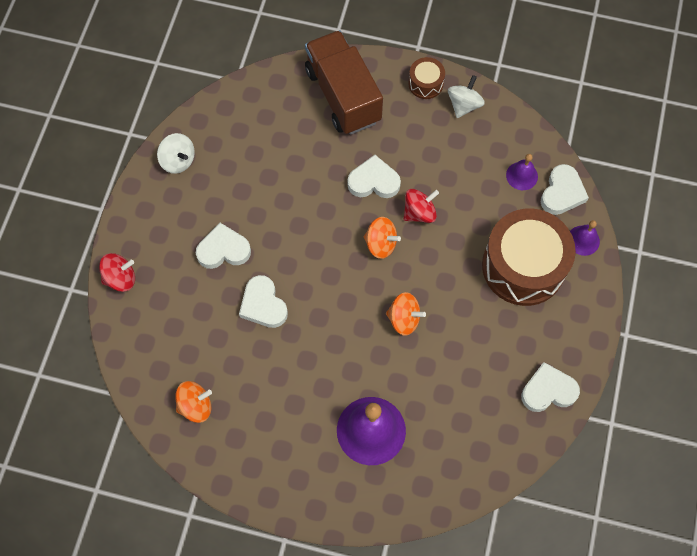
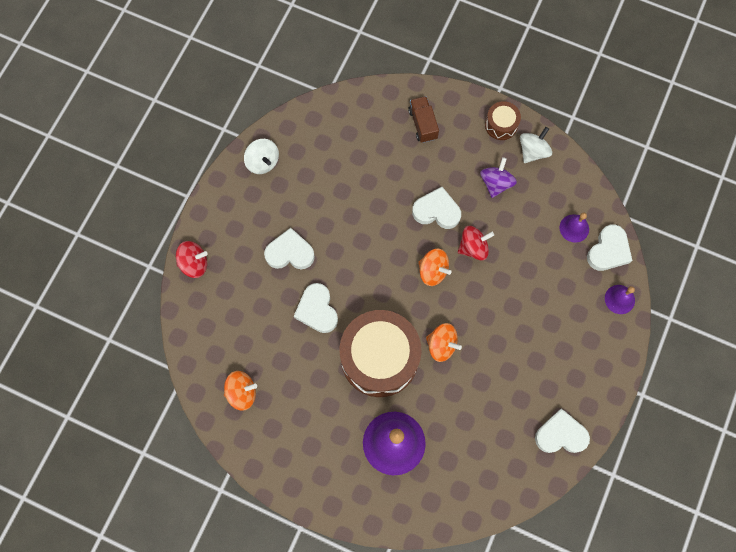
camera: 10 degrees right, 5 degrees up
(343, 95) = (422, 124): brown truck -> brown truck, size x0.48
(431, 143) = (496, 183): none -> purple spinning top
(523, 266) = (559, 314): brown drum -> brown drum (379, 358)

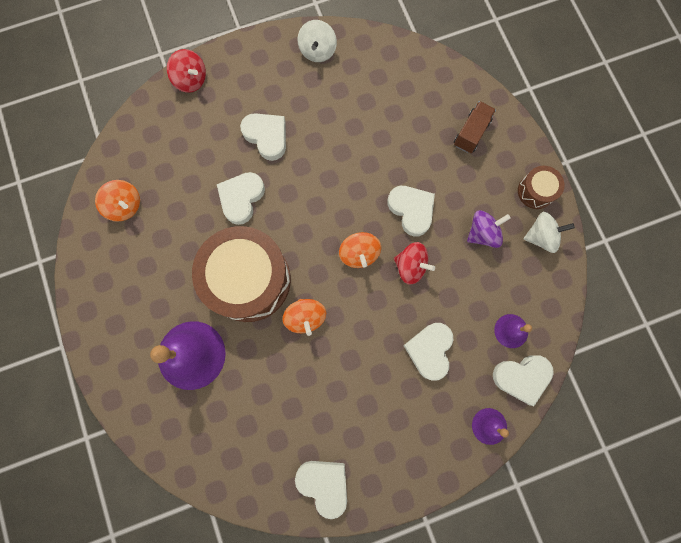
camera: 45 degrees right, 5 degrees up
(538, 288) = (429, 350): none -> white heart

